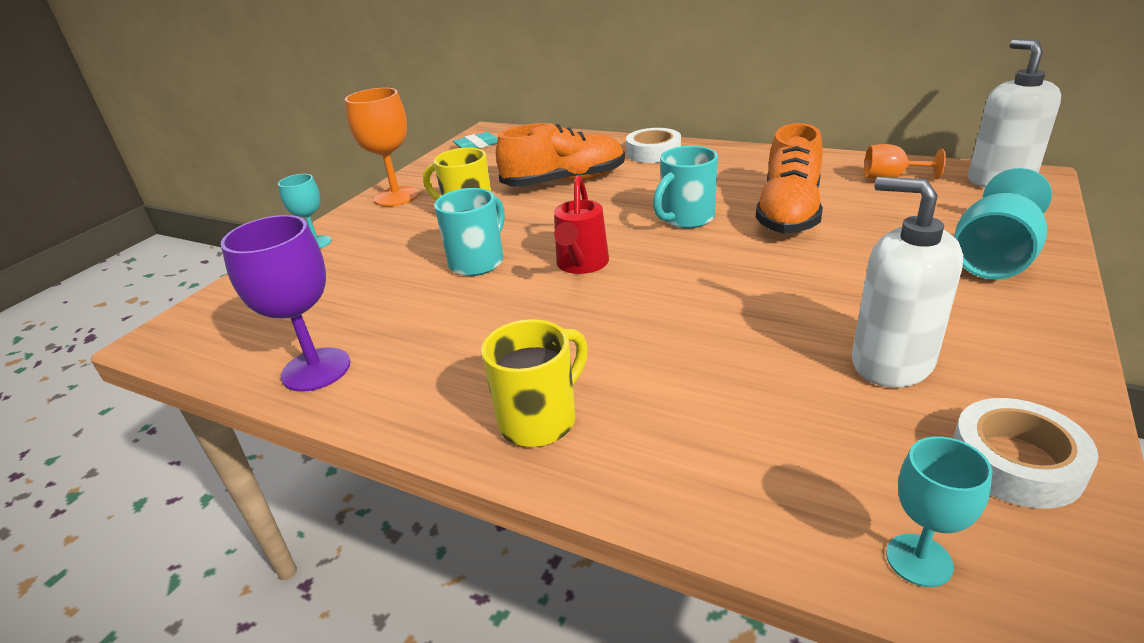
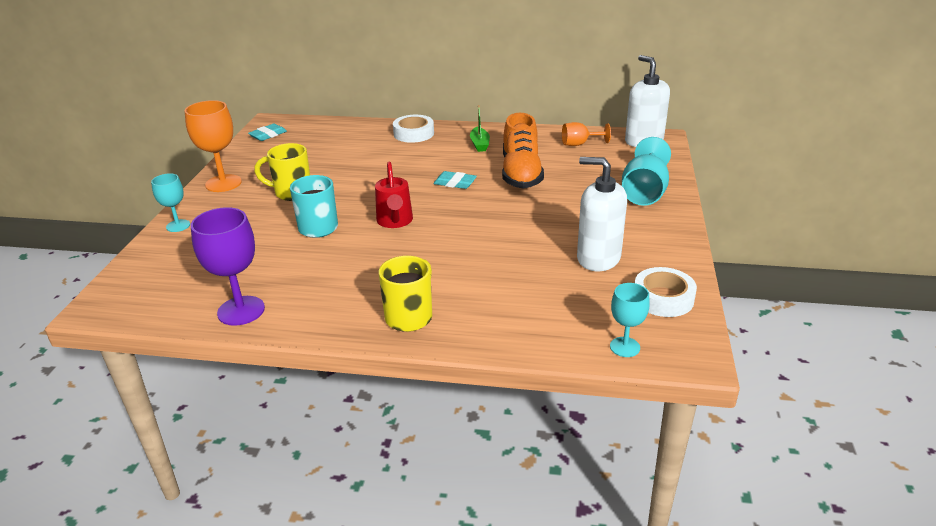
camera: 20 degrees left, 0 degrees up
(564, 181) = (355, 161): orange shoe -> none
(686, 219) = (455, 183): turquoise mug -> turquoise eraser
(739, 170) = (479, 144): none -> green boat

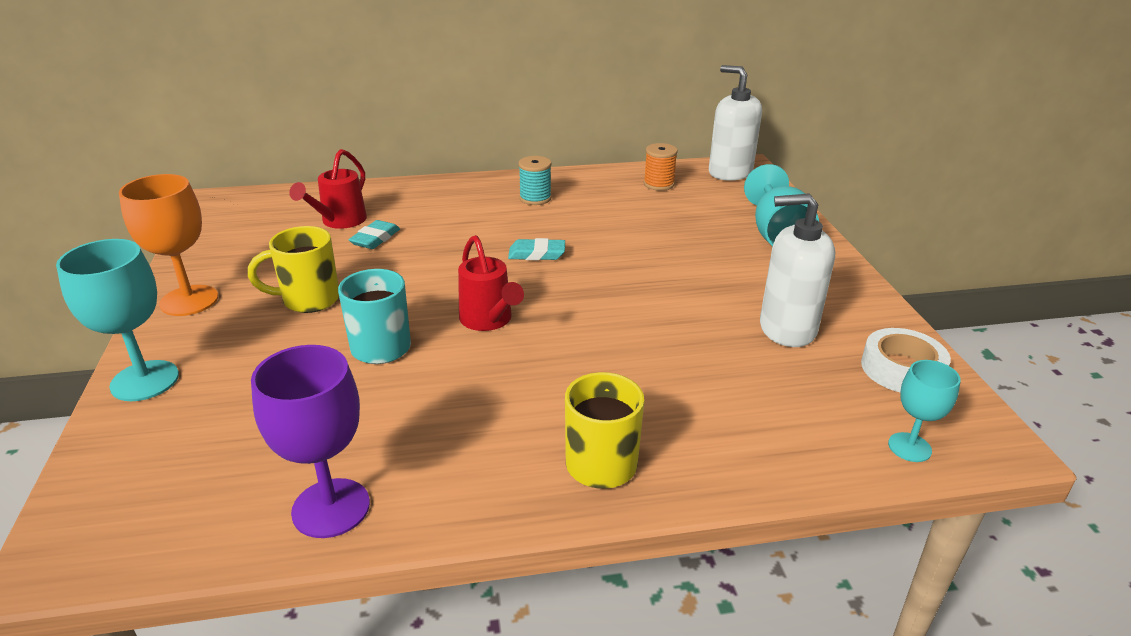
camera: 20 degrees left, 0 degrees up
(178, 226) = (145, 381): turquoise goblet -> turquoise goblet, size x1.68
(268, 135) = (224, 219): turquoise eraser -> turquoise eraser (375, 239)
(338, 145) = (339, 221): none -> red watering can
(413, 133) = (438, 194): white tape -> none
(479, 144) = (535, 198): green boat -> turquoise spool
(521, 173) = (613, 230): orange shoe -> none
(579, 144) = (658, 184): orange goblet -> orange spool

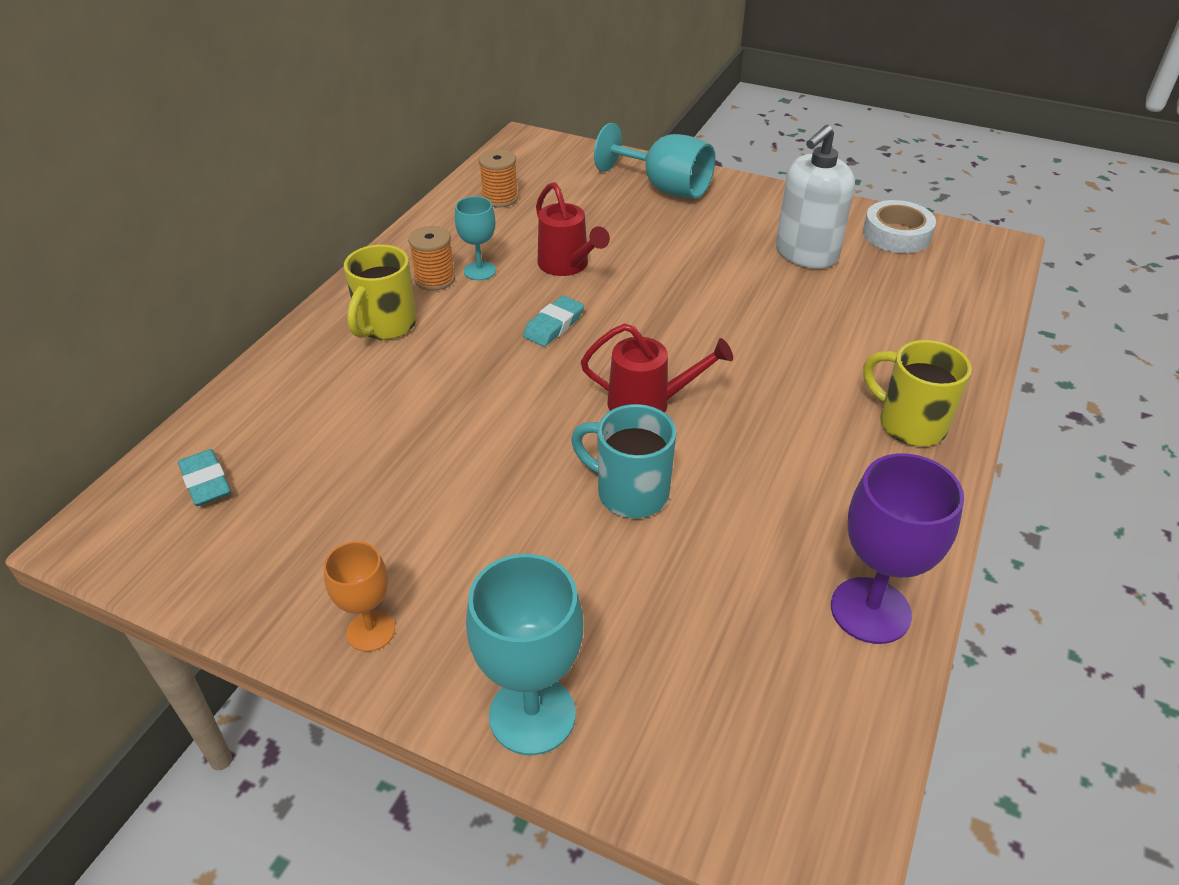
camera: 55 degrees left, 10 degrees up
(189, 300) = (371, 631): orange goblet -> orange goblet, size x0.60
(309, 300) = (479, 520): yellow mug -> yellow mug (385, 325)
(339, 221) = (310, 438): red watering can -> red watering can (567, 266)
(375, 239) = (390, 423): turquoise eraser -> turquoise eraser (206, 482)
(535, 198) = (435, 279): turquoise spool -> orange spool
(730, 172) = (526, 153): white soap dispenser -> none
(909, 447) = (982, 279): turquoise goblet -> turquoise goblet (479, 271)

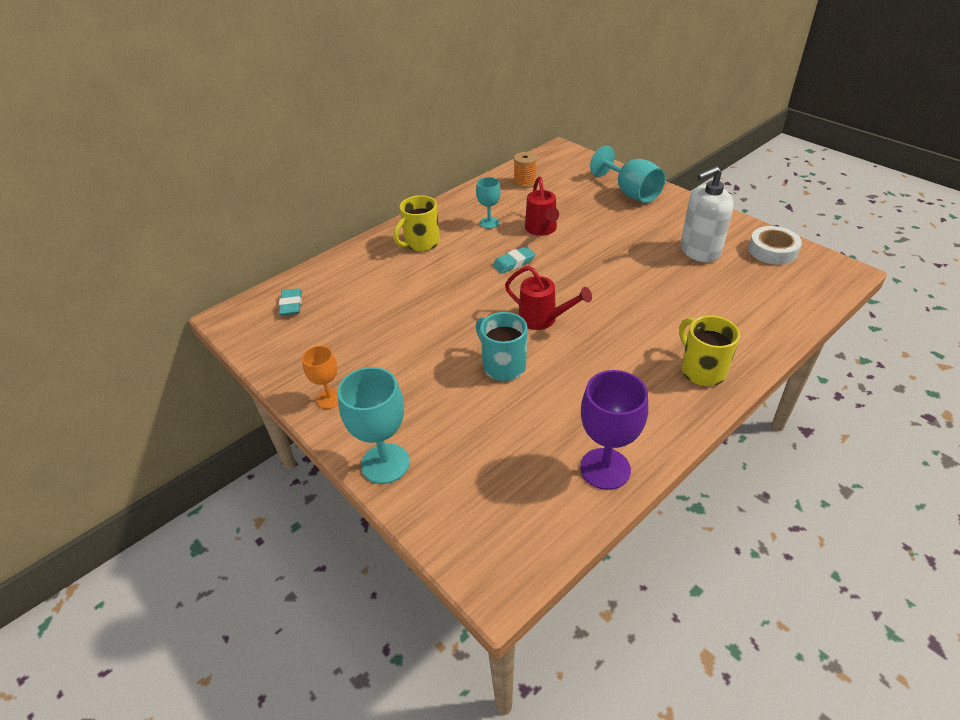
camera: 25 degrees right, 0 degrees up
(435, 279) = (461, 223): orange spool -> none

